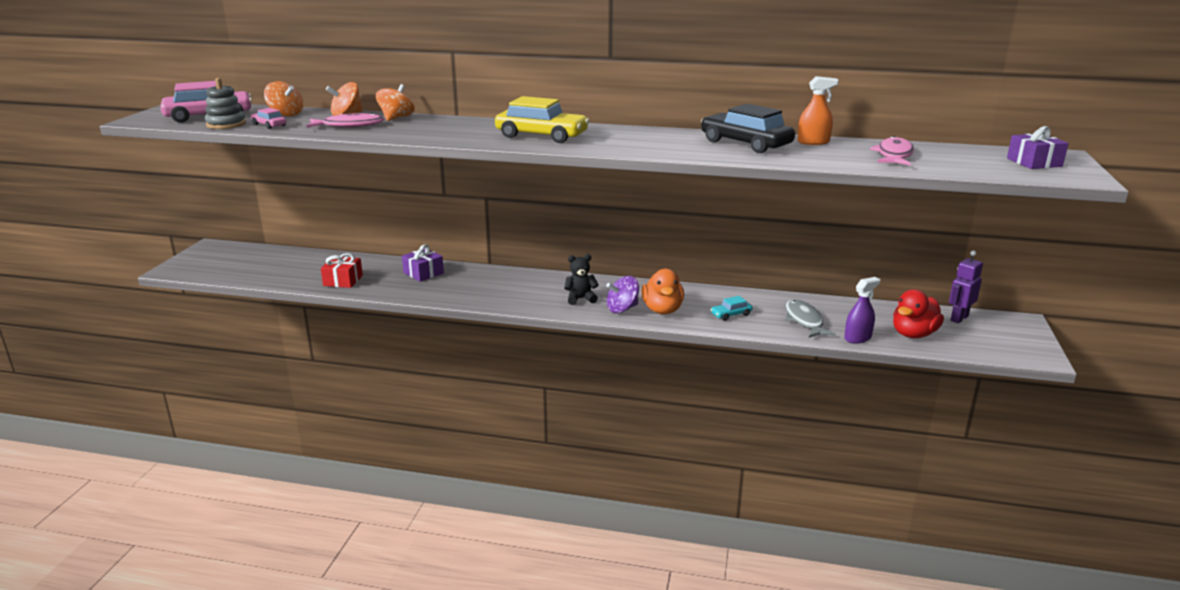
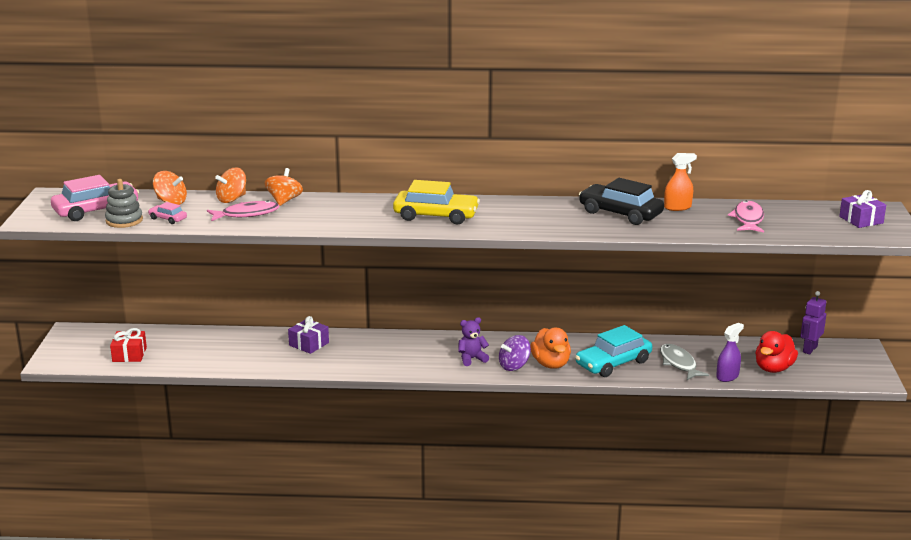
camera: 10 degrees left, 0 degrees up
(343, 280) = (234, 359): red gift -> red gift (129, 354)
(580, 299) = (472, 359): black teddy bear -> purple teddy bear
(731, 314) = (613, 363): turquoise car -> turquoise car, size x2.12

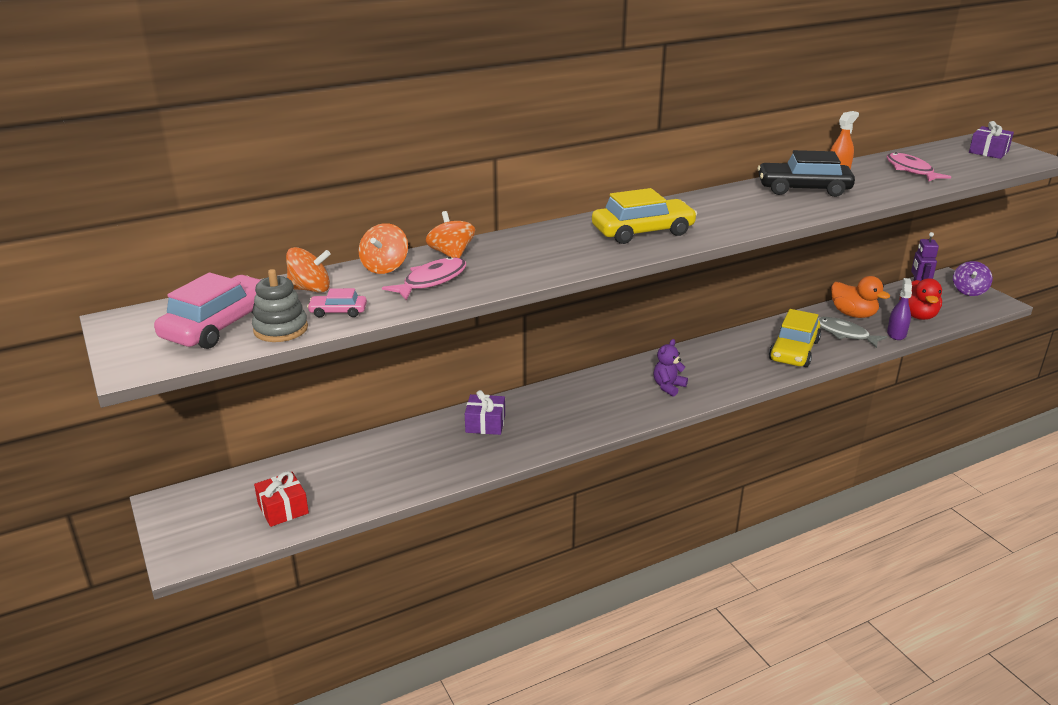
camera: 30 degrees left, 5 degrees up
(514, 366) = (715, 381): purple spinning top -> purple spinning top (969, 291)
(551, 364) = (744, 369): orange duck -> orange duck (853, 314)
(613, 363) = (794, 350): turquoise car -> yellow car

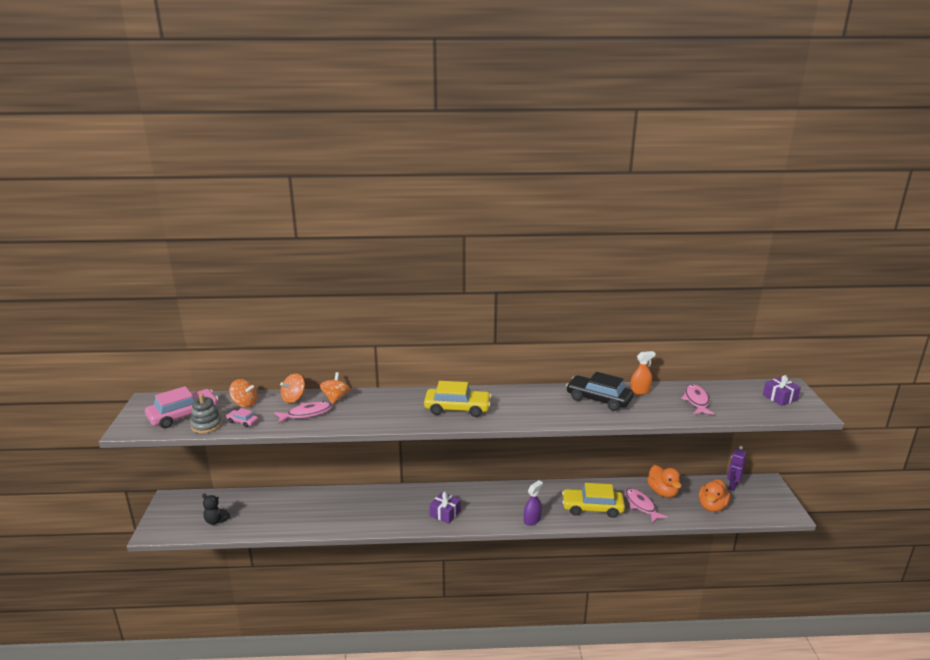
camera: 25 degrees right, 5 degrees down
(283, 509) = (216, 521): red gift -> black teddy bear
(485, 423) = (358, 502): purple gift -> purple gift (445, 513)
(668, 387) = (485, 510): purple teddy bear -> none
(794, 350) = (592, 508): yellow car -> yellow car turned 45 degrees clockwise
(844, 334) = (641, 505): grey fish -> pink fish
(896, 334) = (680, 516): purple spray bottle -> purple spray bottle (532, 520)
(918, 315) = (712, 506): red duck -> orange duck
(969, 291) = (774, 497): purple spinning top -> none

